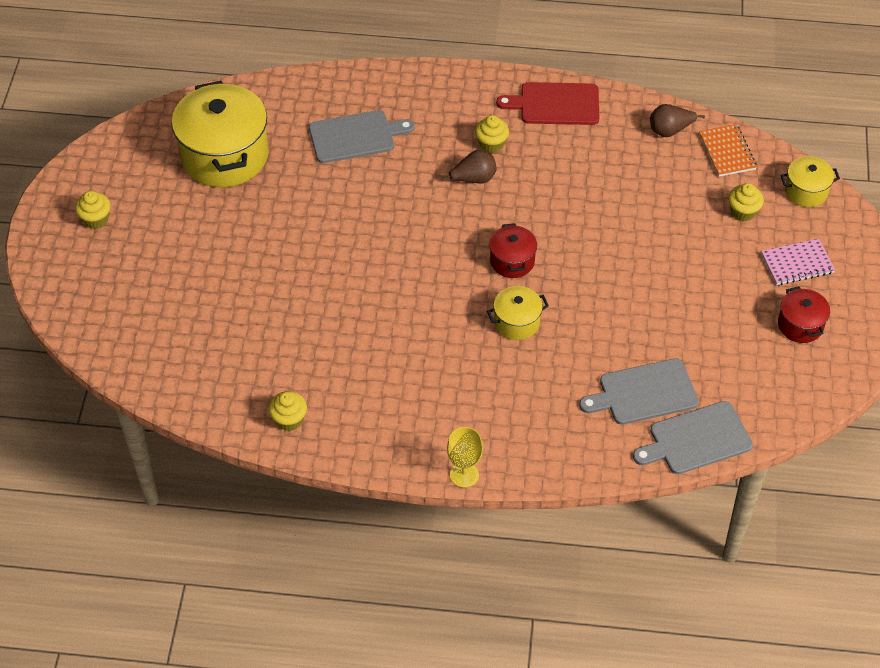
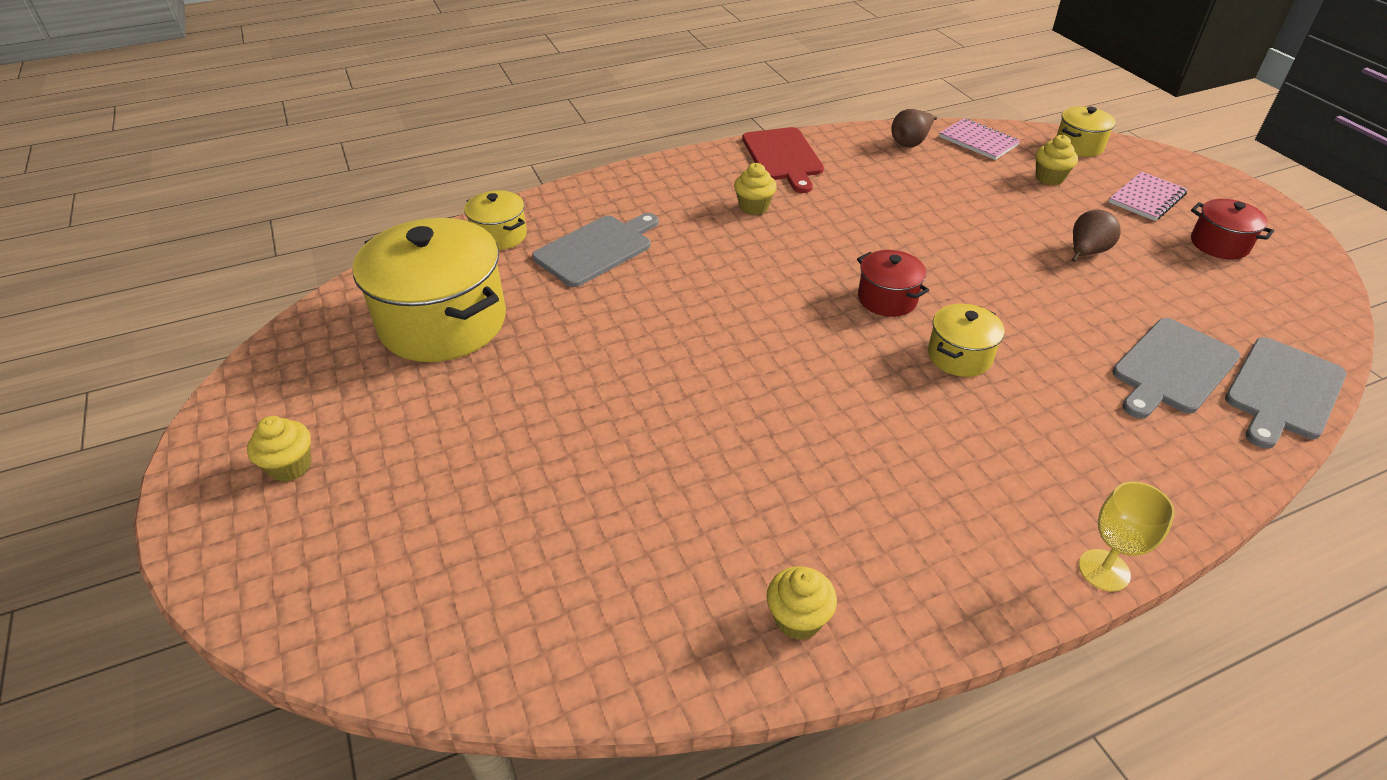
camera: 30 degrees left, 10 degrees down
(300, 97) = (499, 235): none -> yellow pot
(473, 179) = (766, 241): brown pear -> brown pear (1086, 253)
(555, 104) = (783, 157): red cutting board -> red cutting board turned 75 degrees counterclockwise
(727, 152) = (978, 141): orange notebook -> pink notebook

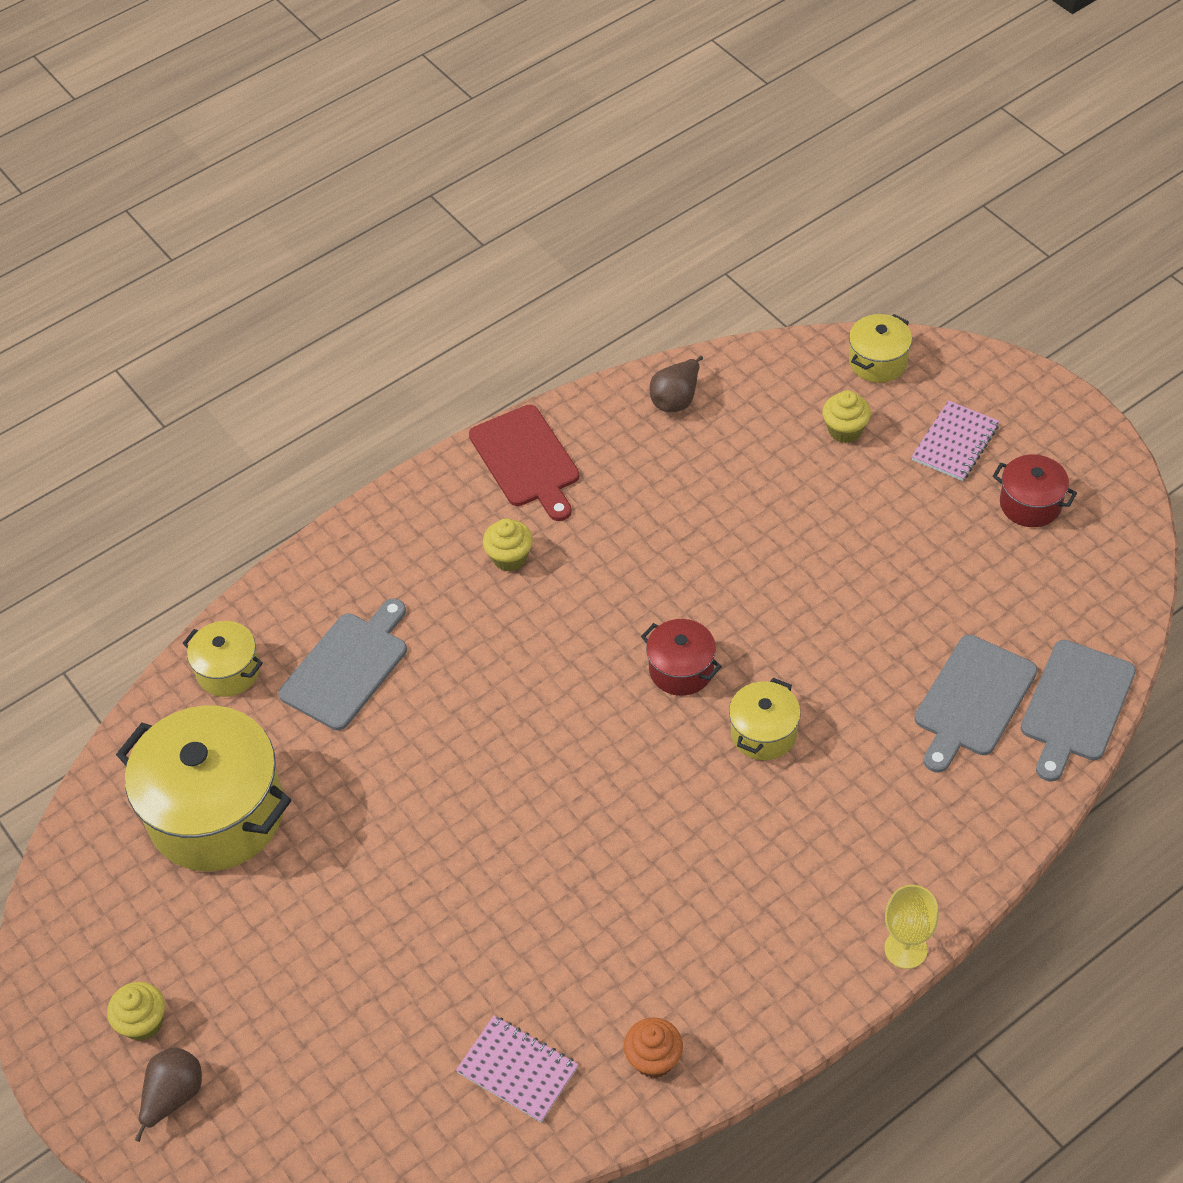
camera: 10 degrees left, 10 degrees up
(798, 619) = (654, 1059): yellow cupcake -> orange cupcake
(978, 141) = (757, 379): pink notebook -> pink notebook (517, 1070)
(1086, 253) = (887, 550): brown pear -> brown pear (173, 1096)

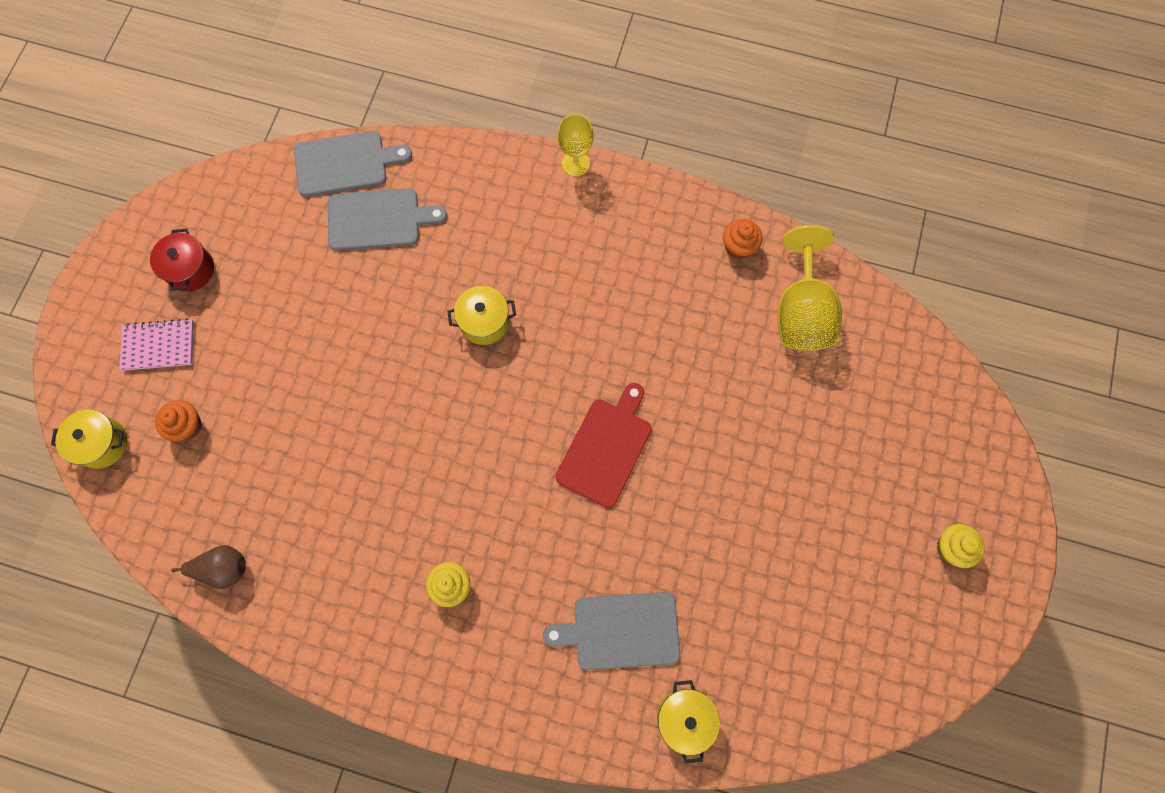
camera: 130 degrees left, 20 degrees up
(173, 1096) = (973, 490): brown pear -> none
(216, 813) = (791, 627): yellow pot -> none
(517, 1070) = (801, 312): pink notebook -> yellow goblet
(526, 460) = (352, 642): red cutting board -> red cutting board (606, 448)
(681, 670) = (470, 402): red pot -> none
(845, 430) = (187, 426): yellow cupcake -> orange cupcake

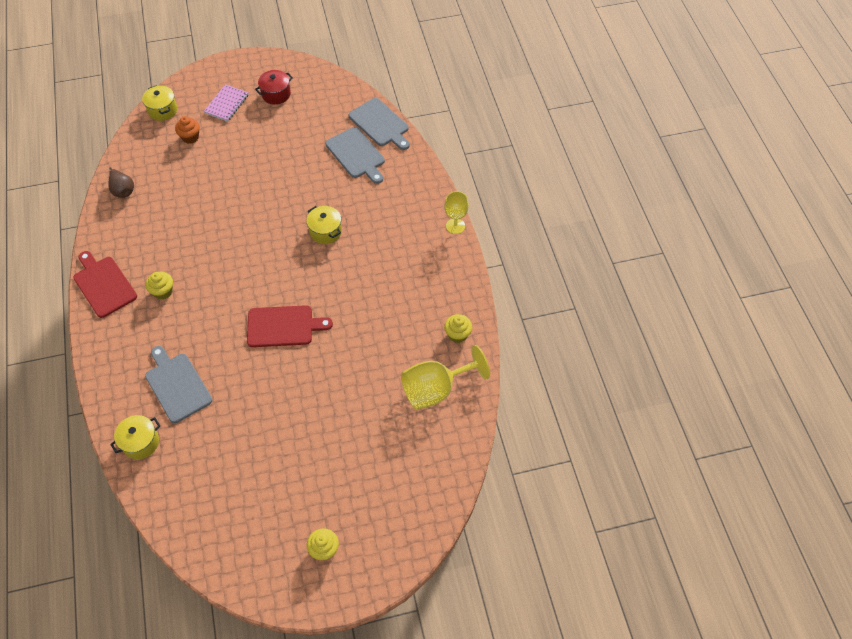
camera: 60 degrees right, 15 degrees down
(158, 346) = (226, 104): pink notebook -> pink notebook turned 60 degrees clockwise
(386, 667) = (104, 285): none -> red cutting board
(738, 247) = (457, 334): orange cupcake -> yellow cupcake

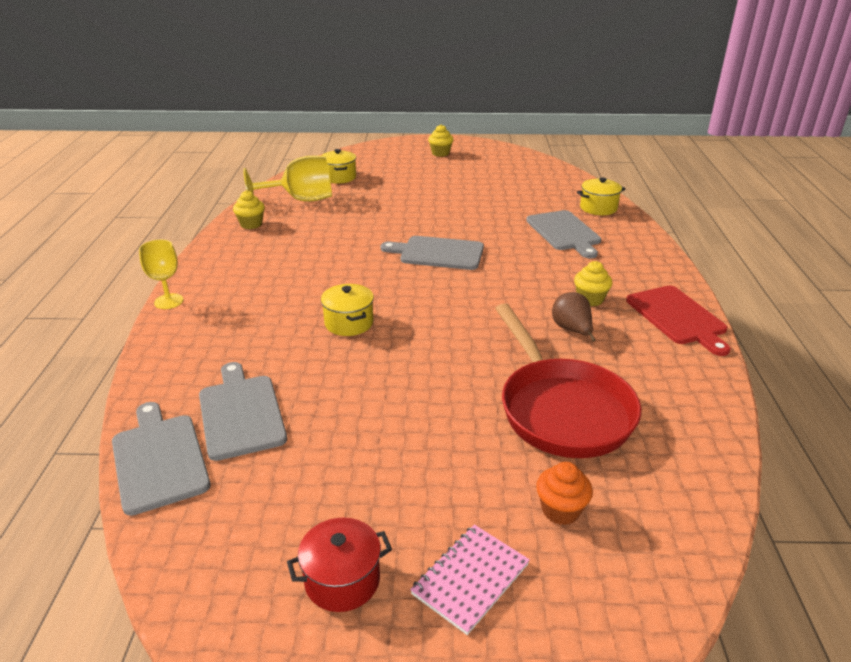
camera: 165 degrees left, 25 degrees down
(123, 190) = (687, 432): brown pear -> brown pear (572, 330)
(162, 110) = (636, 597): yellow pot -> yellow pot (339, 177)
(188, 191) = (561, 409): none -> red pan
(283, 326) = (438, 253): red cutting board -> grey cutting board

